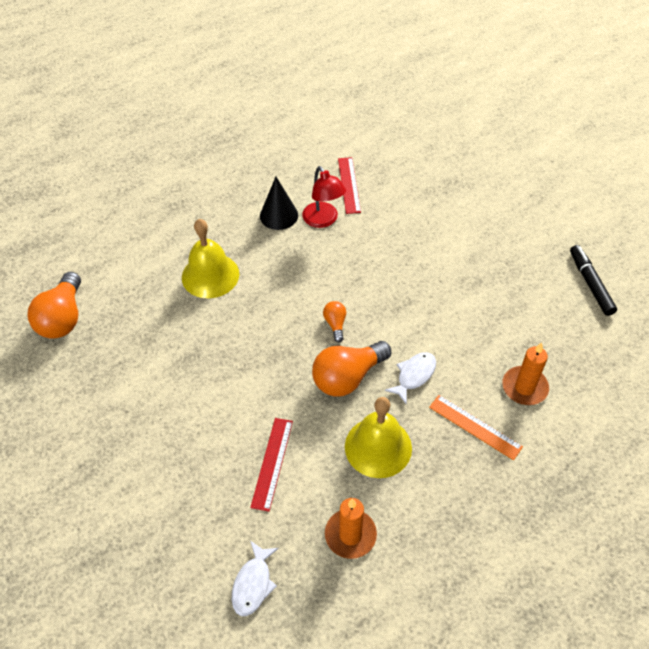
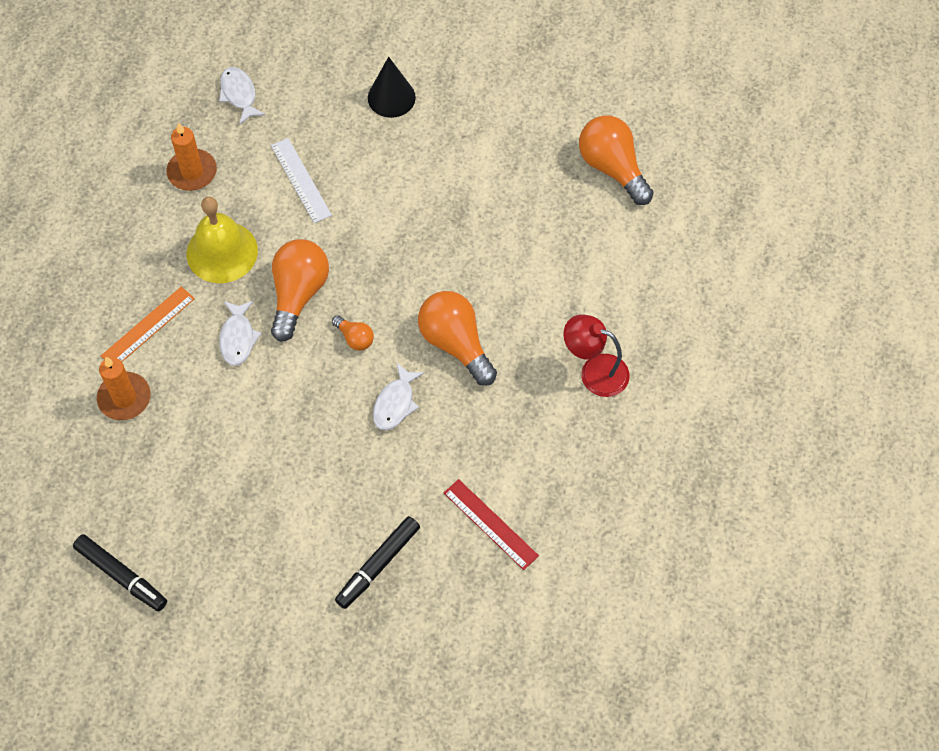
camera: 140 degrees right, 10 degrees up
(210, 275) = (526, 303): yellow bell -> none
(272, 463) = (301, 180): red ruler -> white ruler
(276, 280) = (456, 344): none -> orange light bulb
(279, 215) = (529, 423): black cone -> black cone (391, 97)
(323, 220) = (475, 452): red lamp -> red lamp (594, 371)
(345, 272) = (395, 403): none -> white fish
(428, 202) = (378, 565): none -> black marker
(475, 427) = (148, 327): orange ruler -> orange ruler turned 45 degrees counterclockwise

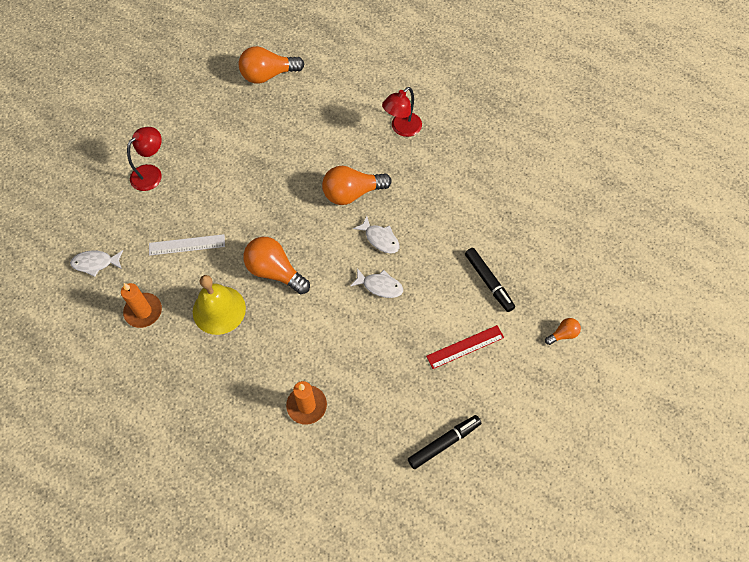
camera: 70 degrees left, 0 degrees up
(148, 327) = (256, 375): orange ruler -> none
(238, 338) = (291, 318): white fish -> white fish (380, 286)
(355, 338) = (323, 248): orange light bulb -> orange light bulb (563, 334)
(391, 97) = (151, 173): black cone -> red lamp
(490, 524) = (482, 213): red ruler -> red ruler (465, 347)

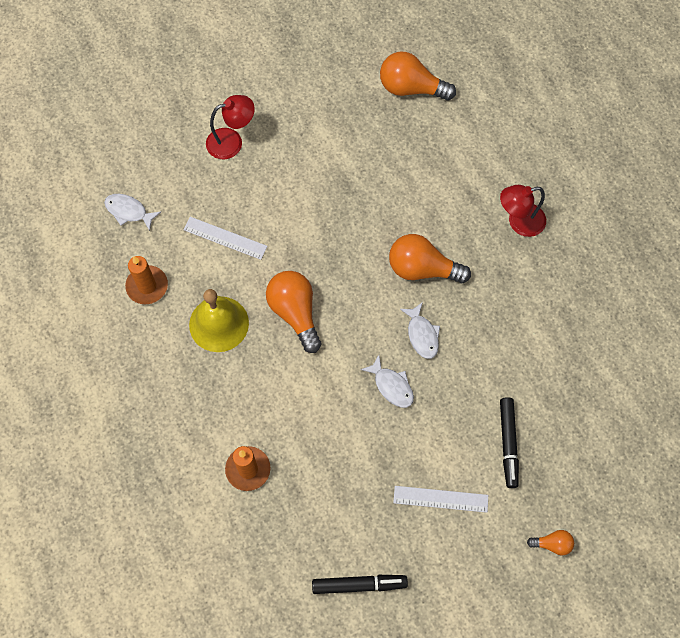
camera: 30 degrees right, 5 degrees up
(465, 347) = (440, 499): red ruler -> white ruler

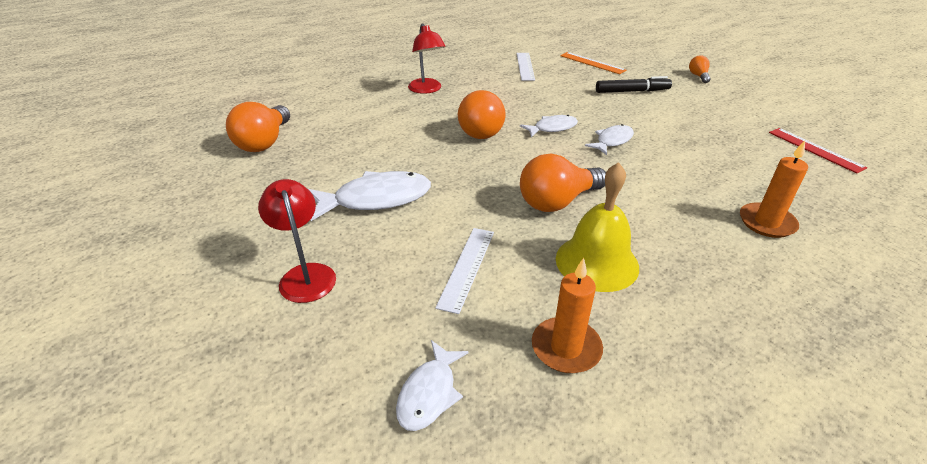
camera: 95 degrees left, 30 degrees down
(313, 179) = (376, 199): none -> white fish
(359, 584) = (815, 149): black marker -> red ruler
(440, 499) = (701, 116): white ruler -> white ruler (525, 66)
(597, 421) = (592, 63): none -> orange ruler

